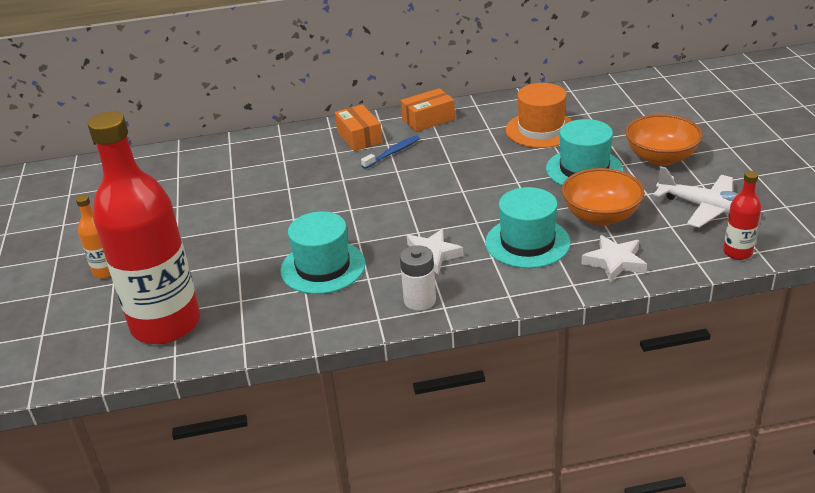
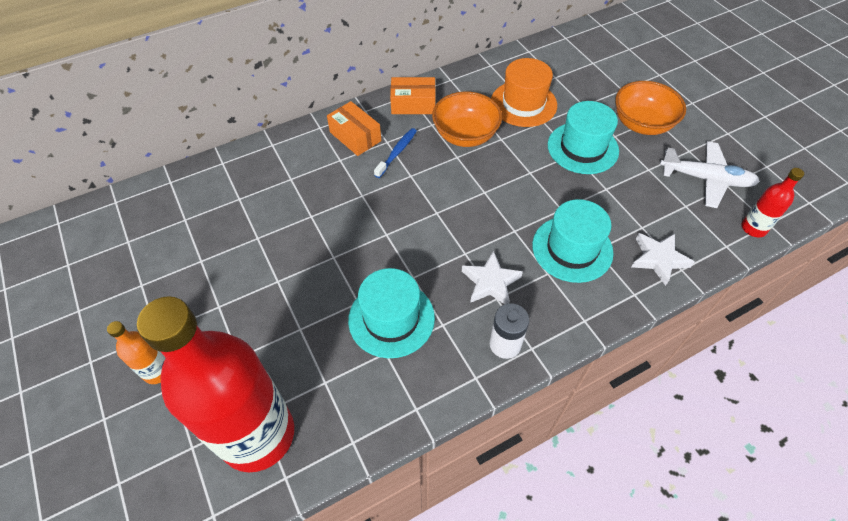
camera: 20 degrees left, 20 degrees up
(428, 119) = (413, 104): orange box -> orange box turned 45 degrees clockwise
(601, 216) = (622, 204): orange bowl -> orange bowl (465, 135)

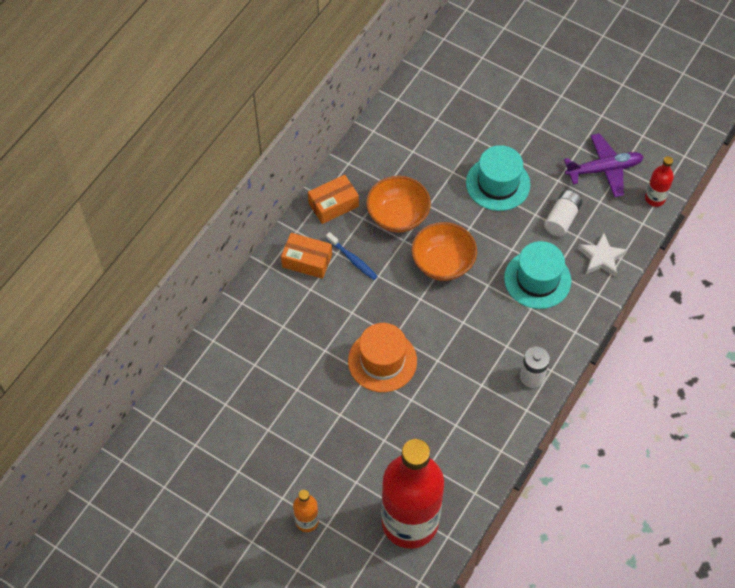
camera: 30 degrees left, 5 degrees up
(391, 318) = (443, 399): turquoise hat -> none
(397, 152) = (352, 259): blue toothbrush -> blue toothbrush turned 135 degrees clockwise
(490, 282) = (495, 336): white star -> none
(523, 103) = (426, 160): orange hat -> orange hat (382, 361)
(633, 204) = (562, 219): none -> white battery
(642, 124) = (532, 137): orange bowl -> orange bowl (443, 263)
(706, 179) = (604, 169): white plane -> purple plane

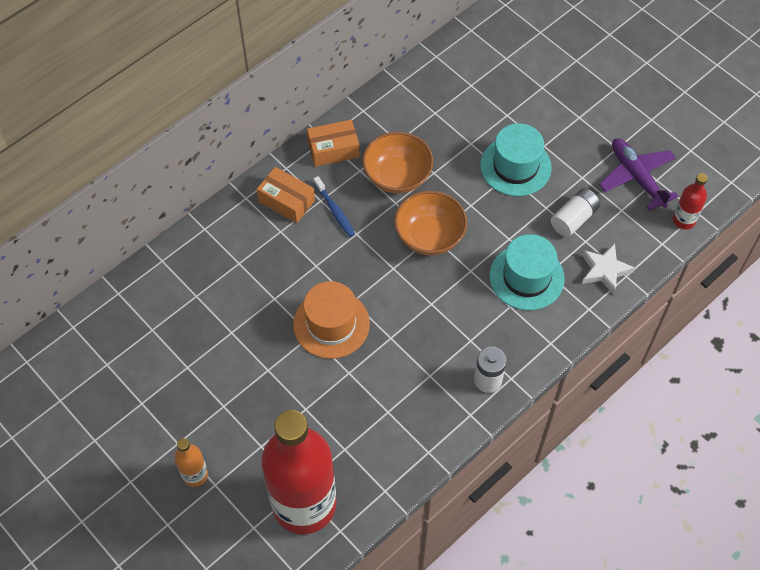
camera: 15 degrees right, 0 degrees up
(604, 169) = (636, 177): purple plane -> purple plane turned 120 degrees counterclockwise

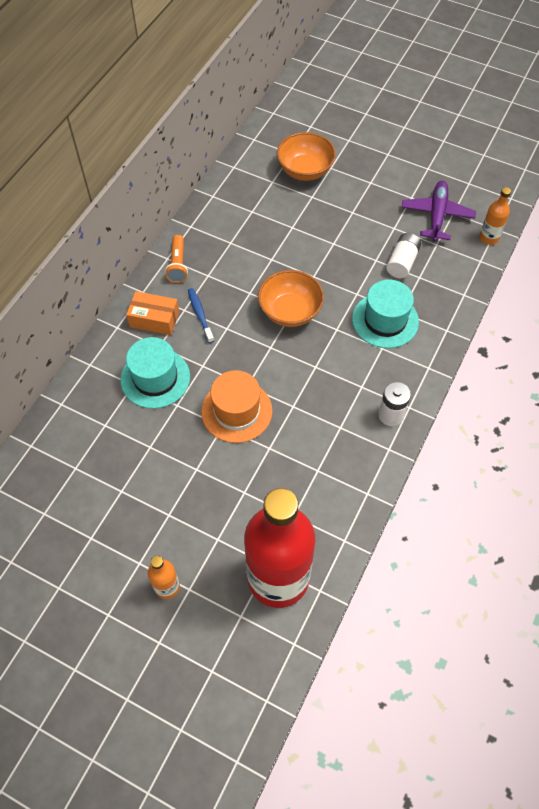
camera: 20 degrees left, 0 degrees up
(333, 149) = (178, 265): orange box -> orange flashlight
(335, 210) = (200, 315): blue toothbrush -> blue toothbrush turned 150 degrees counterclockwise
(397, 176) = (242, 271): orange bowl -> orange bowl (305, 170)
(515, 166) = (337, 235): turquoise hat -> turquoise hat (155, 378)
(604, 270) = (445, 295): white star -> none
(636, 177) = (437, 215): purple plane -> purple plane turned 60 degrees clockwise
(684, 220) = (489, 238): red bottle -> orange bottle

